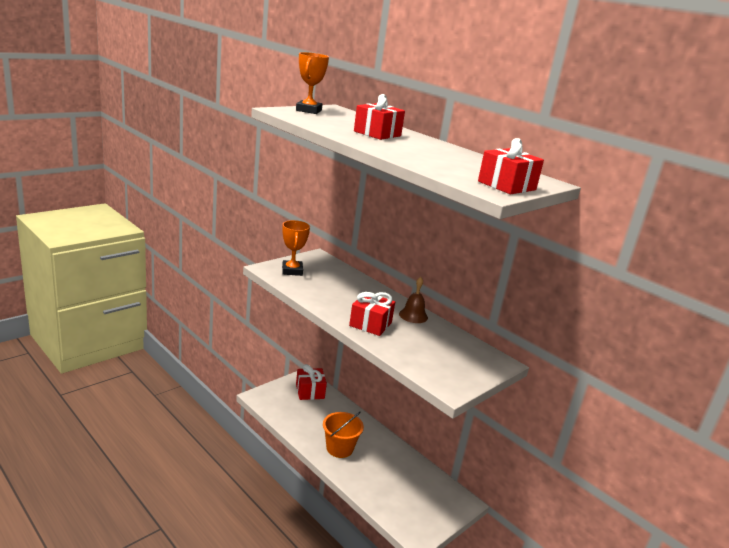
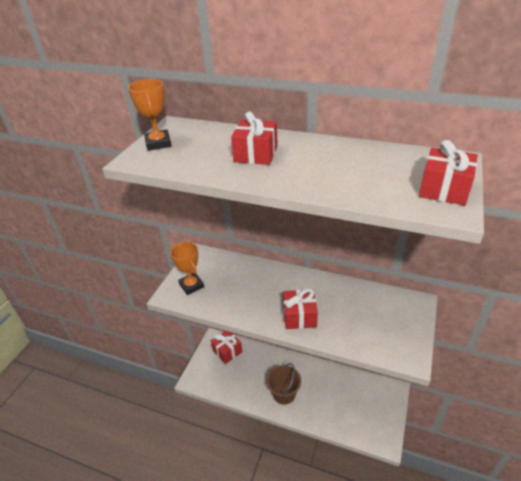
camera: 20 degrees left, 15 degrees up
(339, 448) = (284, 394): orange bucket -> brown bucket
(413, 315) = (321, 285): brown bell -> none

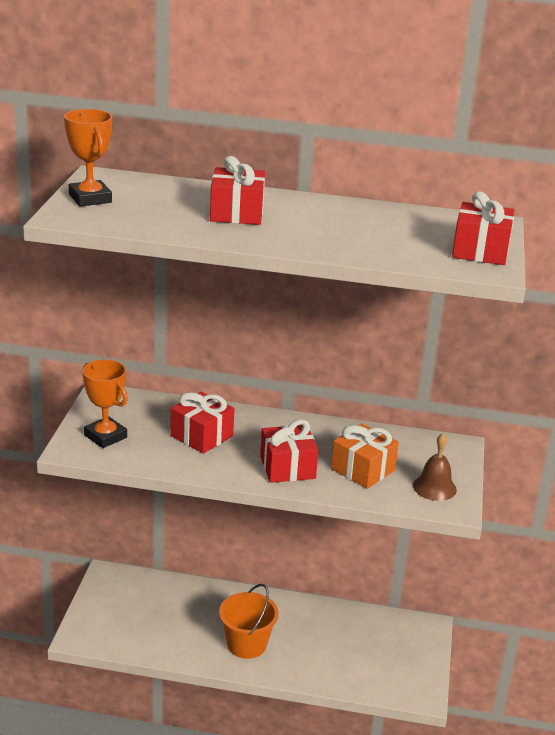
camera: 15 degrees left, 10 degrees down
(227, 351) = (134, 591): red gift -> red gift (201, 436)
(284, 394) = (246, 644): brown bucket -> orange bucket
(350, 321) = (362, 470): none -> orange gift
(398, 339) = (434, 487): none -> brown bell

